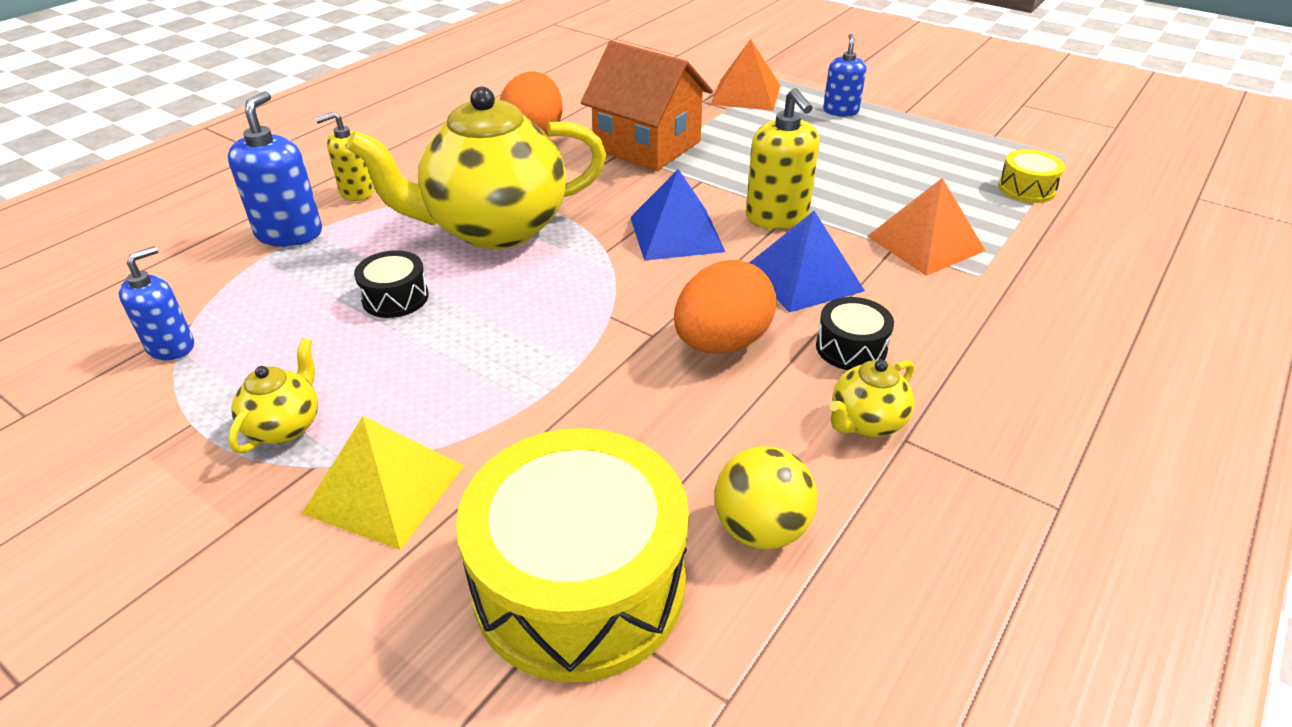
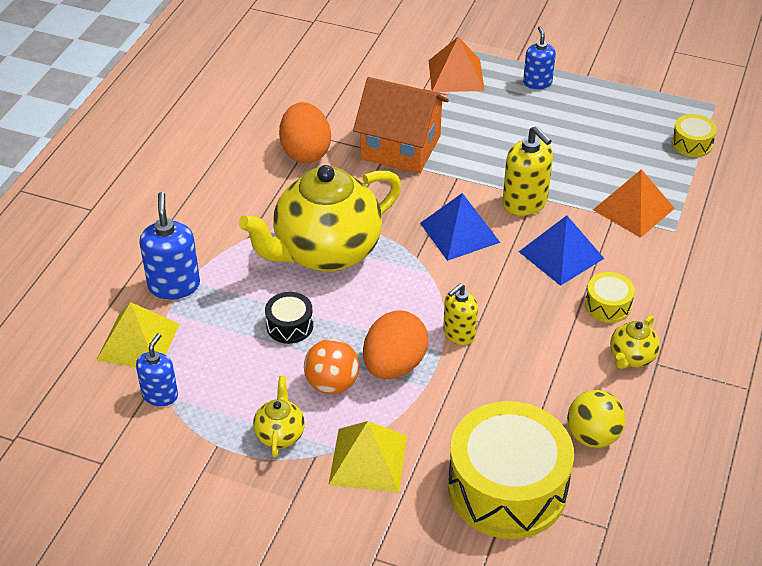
camera: 15 degrees left, 5 degrees up
(198, 283) = (138, 341): none -> yellow pyramid
(356, 192) = (199, 237): yellow soap dispenser -> yellow soap dispenser (459, 334)
(402, 375) = (332, 384): none -> orange ball
(721, 343) = (525, 318): orange egg -> orange egg (394, 365)
(851, 348) = (608, 305): black drum -> yellow drum

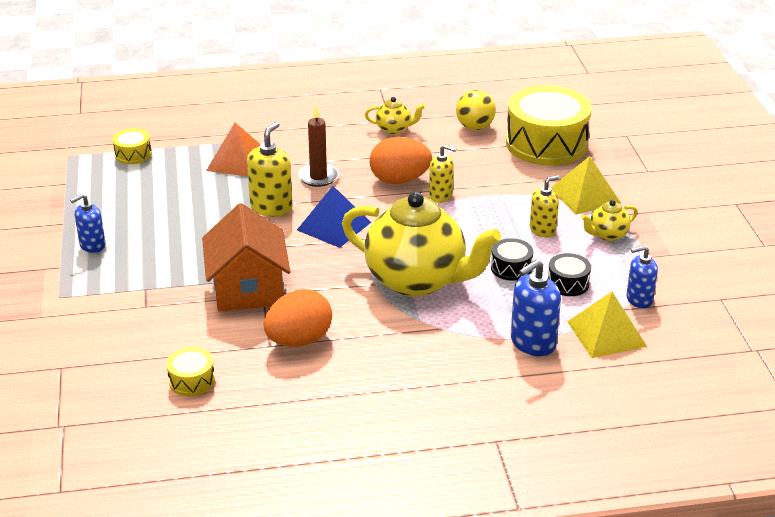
camera: 120 degrees left, 10 degrees down
(230, 355) = (568, 283): none -> black drum
(332, 384) = (542, 230): orange ball -> yellow soap dispenser
(394, 365) = (498, 211): orange egg -> orange egg (399, 180)
(456, 75) = (109, 293): orange pyramid -> none
(561, 255) = (318, 177): blue pyramid -> brown candle
(608, 305) = (353, 148): yellow drum -> yellow drum (191, 380)

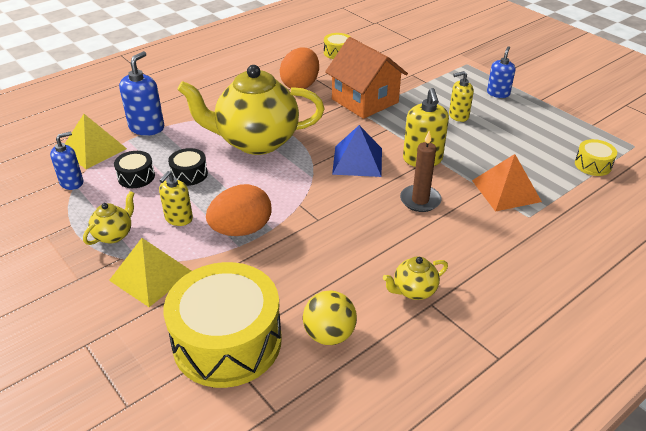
camera: 150 degrees right, 5 degrees up
(399, 180) = (347, 224): orange egg -> orange egg (241, 230)
(441, 195) = (295, 222): yellow soap dispenser -> yellow soap dispenser (458, 116)

